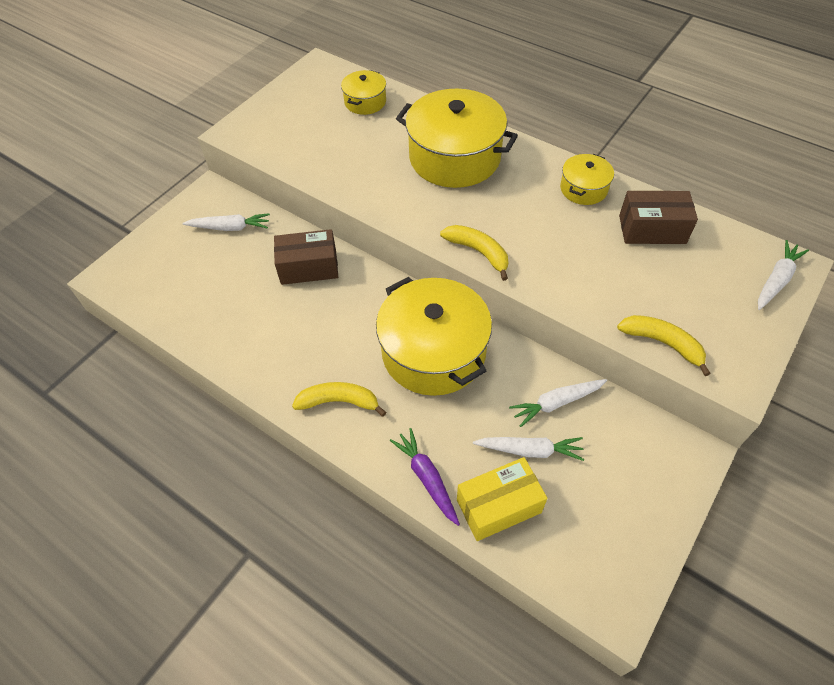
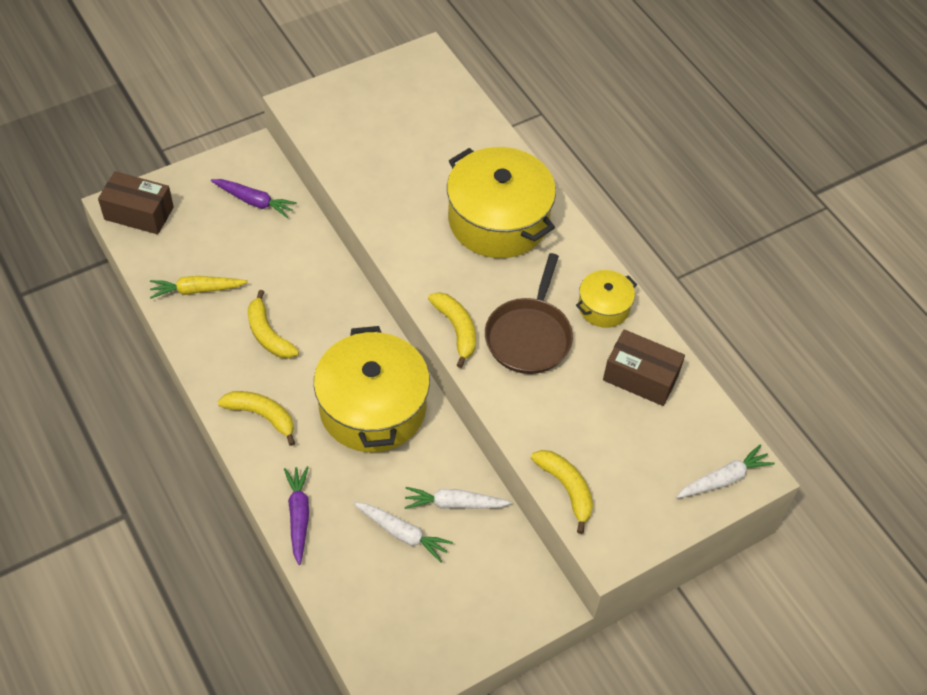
camera: 20 degrees right, 0 degrees up
(217, 318) = (197, 290): none -> yellow carrot
(230, 227) = (254, 201): white carrot -> purple carrot
(304, 329) = (268, 334): none -> yellow banana
(309, 267) = (306, 274): brown box -> brown box (139, 213)
(365, 102) = (448, 120): yellow pot -> none
(498, 506) = (345, 566): yellow box -> none
(541, 234) = (529, 336): none -> brown pan

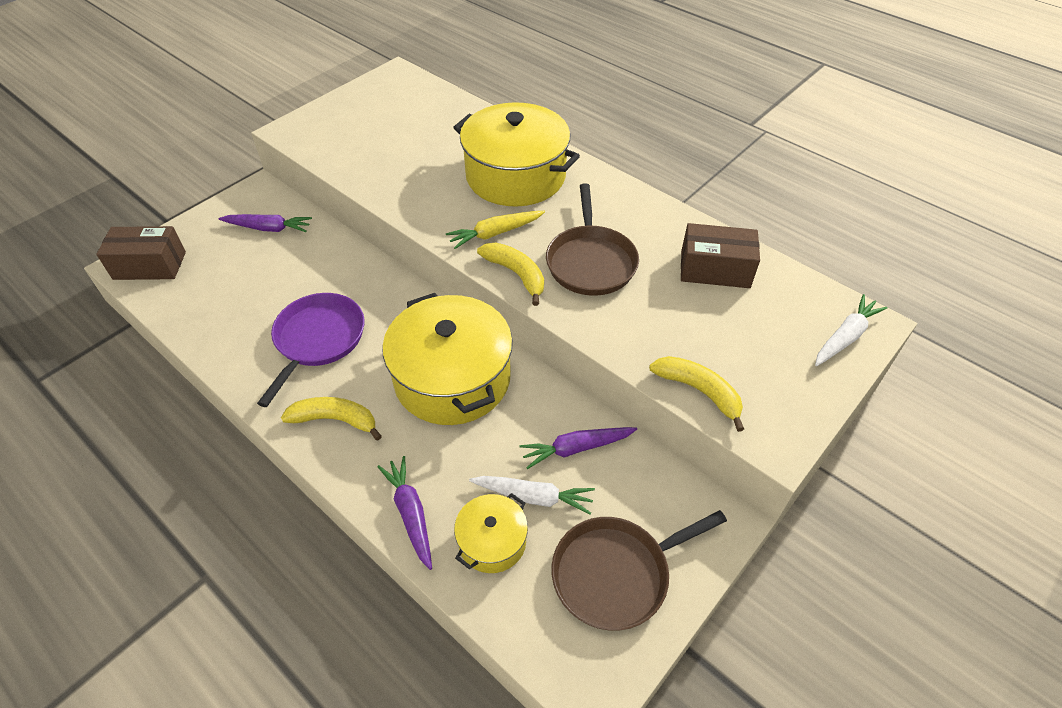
camera: 15 degrees left, 5 degrees down
(197, 290) = (229, 318): yellow carrot -> yellow carrot (495, 233)
(268, 334) = (318, 339): yellow banana -> purple pan
(442, 615) = (615, 574): none -> brown pan
(454, 503) = (576, 448): white carrot -> purple carrot
(603, 307) = (648, 220): yellow pot -> yellow pot (492, 541)

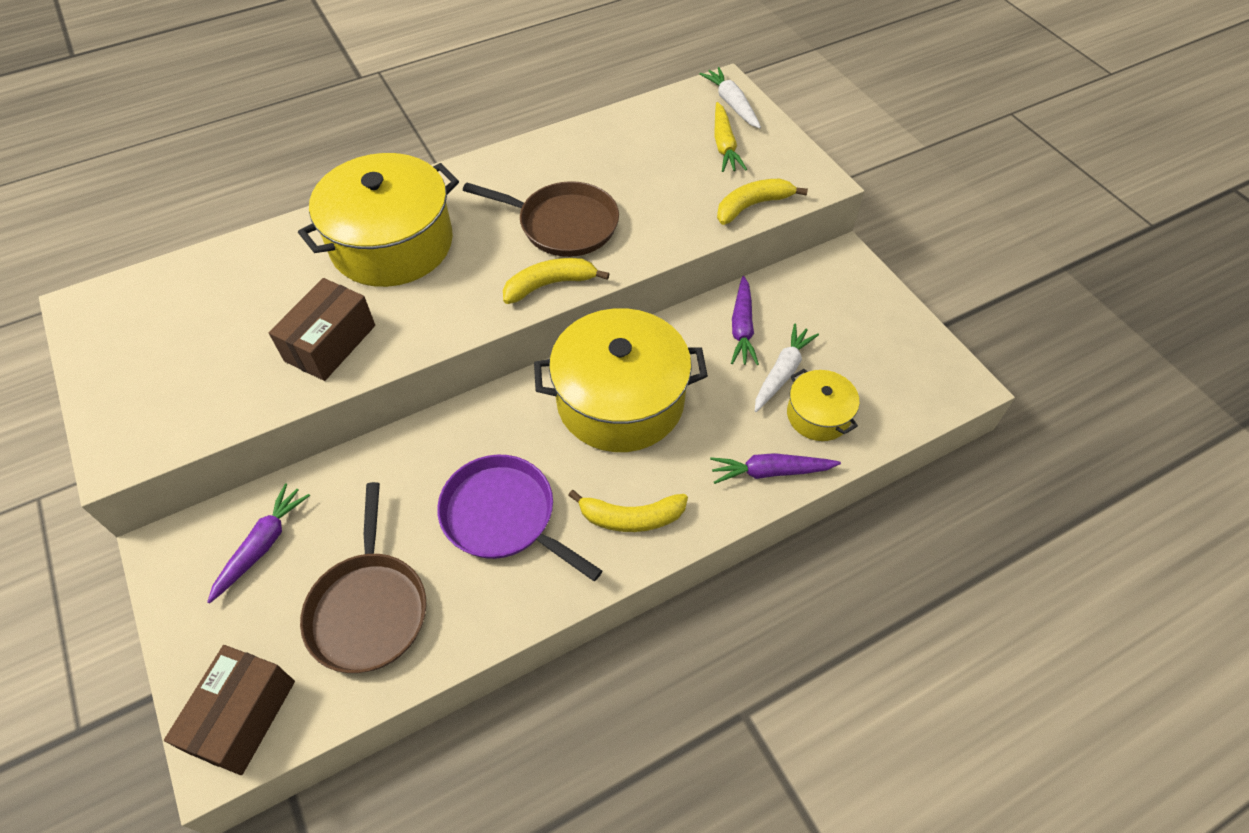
camera: 70 degrees left, 5 degrees up
(335, 420) = (631, 517): yellow banana -> yellow banana turned 120 degrees counterclockwise
(495, 233) = (477, 285): yellow carrot -> yellow carrot (724, 145)
(615, 574) = (871, 340): brown pan -> brown pan (369, 609)
(715, 269) = (619, 147): brown box -> brown box (330, 343)

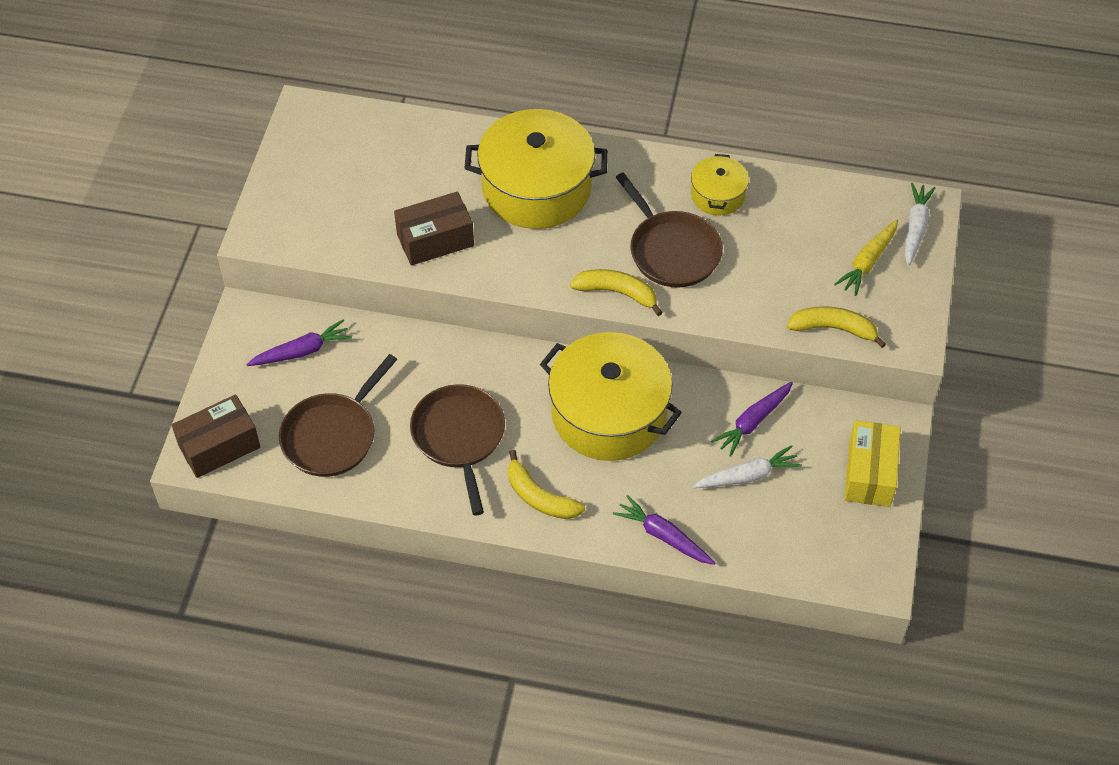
camera: 40 degrees right, 0 degrees up
(503, 516) = (459, 437): purple pan -> brown pan
(818, 415) = (740, 524): yellow pot -> yellow pot (717, 195)
(866, 308) = (869, 474): none -> yellow box

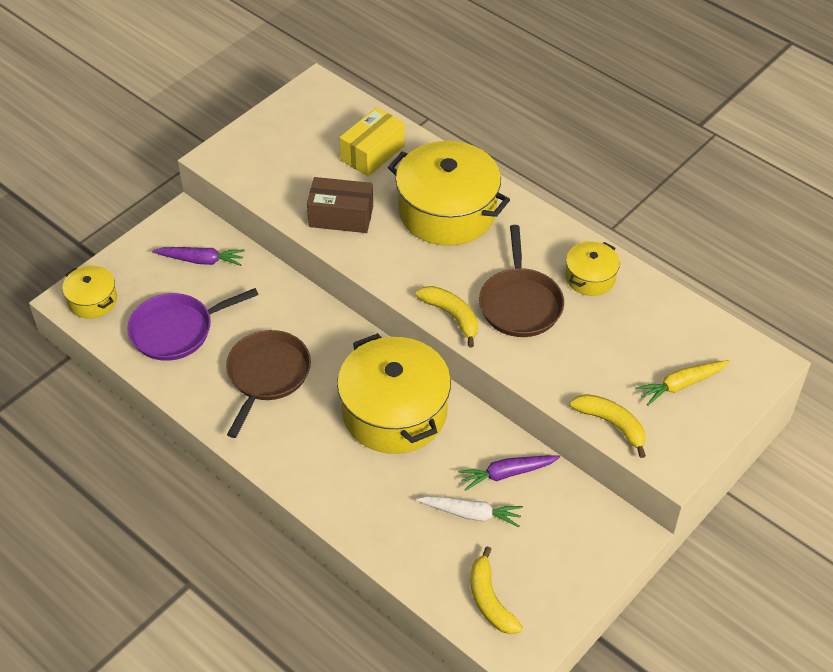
camera: 30 degrees right, 5 degrees down
(219, 446) = (93, 300): brown box -> yellow pot
(332, 436) = (176, 330): brown pan -> purple pan
(539, 497) = (293, 449): yellow banana -> yellow banana (490, 600)
(663, 536) = (368, 527): purple carrot -> none
(869, 474) = (576, 563): yellow box -> yellow box (372, 153)
(915, 228) = (744, 376): white carrot -> none

